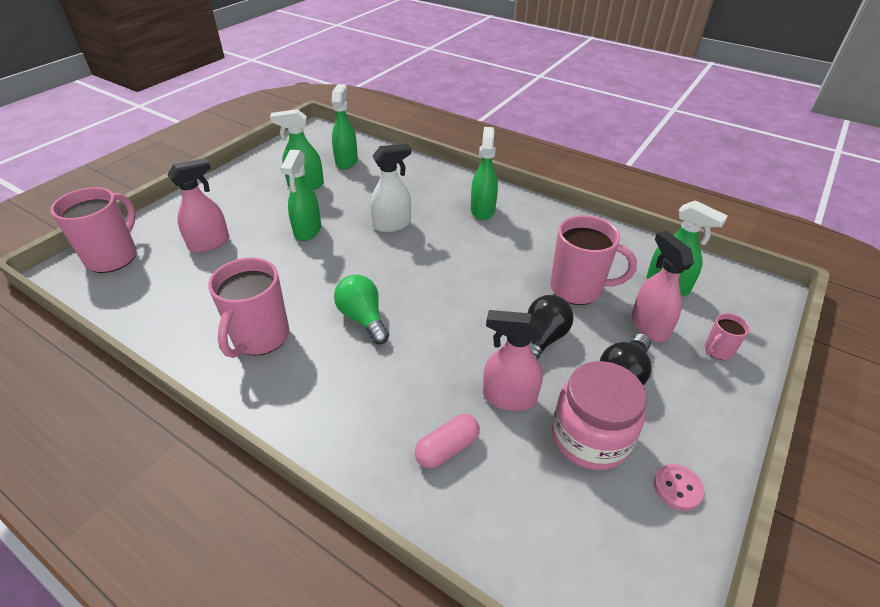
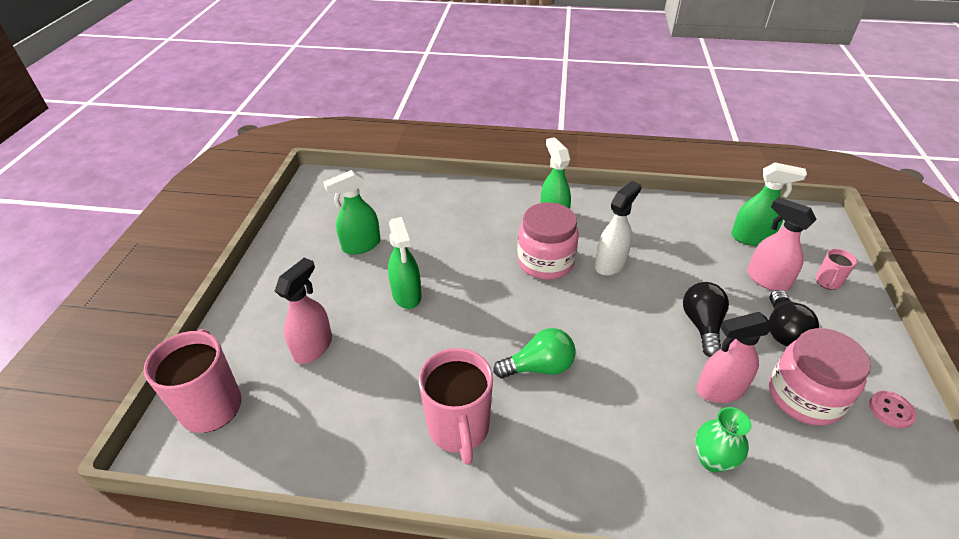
camera: 25 degrees left, 0 degrees up
(346, 161) = (381, 205): green spray bottle -> none
(363, 318) = (539, 367): green light bulb -> green light bulb turned 135 degrees clockwise
(392, 224) = (484, 260): white spray bottle -> white spray bottle (610, 264)
(443, 242) = (545, 262): none -> pink jar
(447, 448) = (712, 459): pink capsule -> green vase
(577, 289) = (690, 266): pink mug -> none

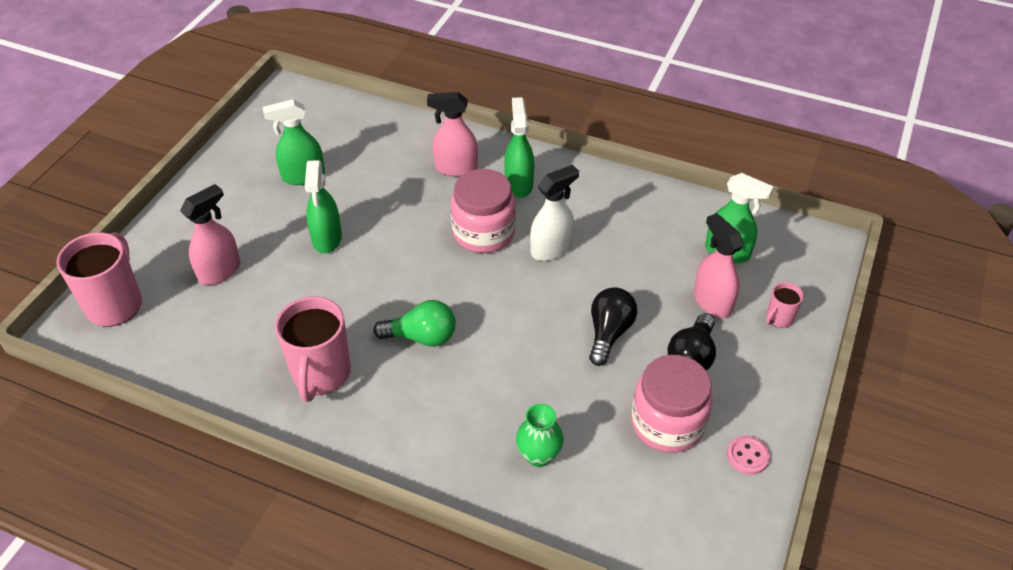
camera: 15 degrees right, 5 degrees up
(719, 390) = (586, 397): pink spray bottle -> pink spray bottle (455, 168)

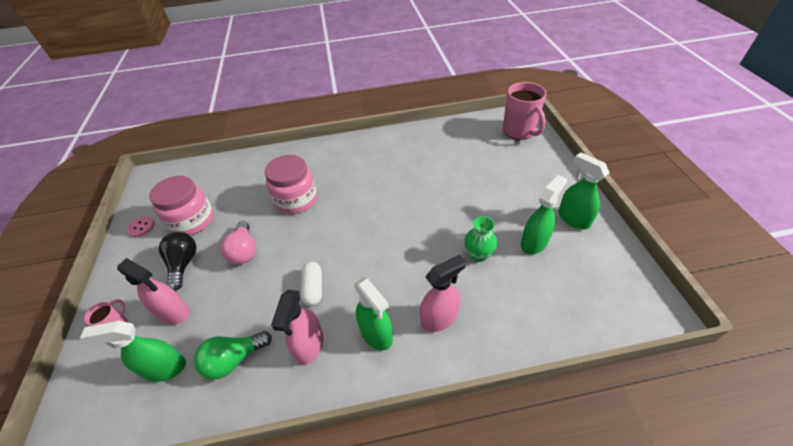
camera: 150 degrees right, 0 degrees up
(220, 271) = (496, 167): pink spray bottle -> pink spray bottle (309, 345)
(321, 374) = (389, 155): pink mug -> none
(327, 239) = (465, 212): green spray bottle -> green spray bottle (573, 219)
(422, 337) = (355, 193): green light bulb -> green light bulb (234, 360)
(483, 233) = (370, 273): pink jar -> pink jar (296, 200)
(539, 455) = (258, 177): green vase -> green vase (478, 254)
(551, 249) = (313, 288): white spray bottle -> white capsule
(609, 333) = (244, 251): black light bulb -> pink light bulb

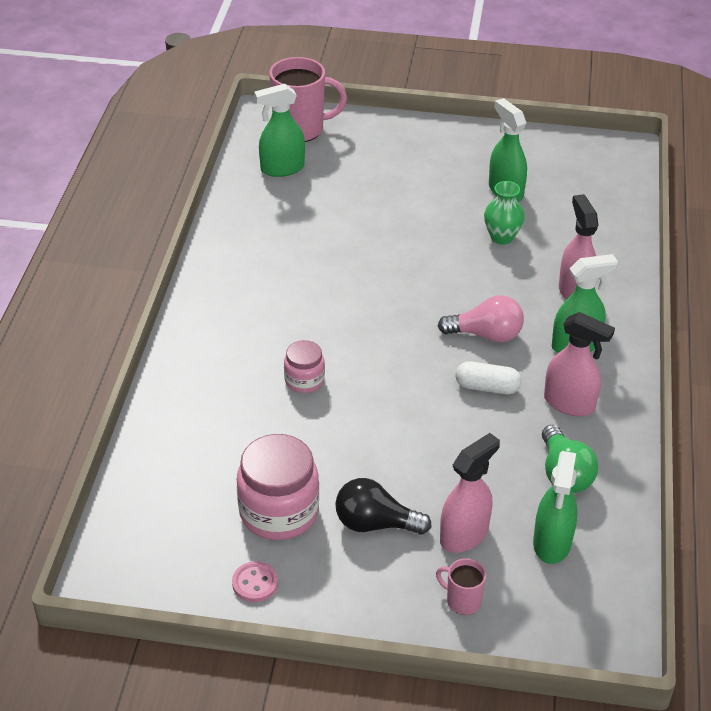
camera: 75 degrees left, 5 degrees down
(244, 251) = (384, 451): pink light bulb -> pink light bulb (486, 335)
(296, 200) = (304, 380): pink jar -> pink jar, size x0.55
(573, 219) = (485, 150): green spray bottle -> green spray bottle (282, 168)

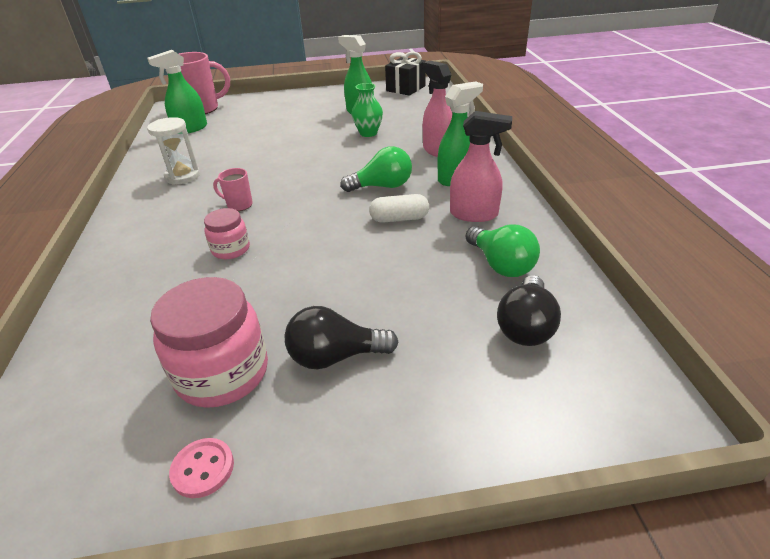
camera: 15 degrees left, 5 degrees down
(265, 256) = (182, 176): none -> white hourglass
(462, 601) = (465, 414): pink mug -> pink mug (239, 205)
(464, 535) = (434, 342): pink spray bottle -> none
(486, 335) = (382, 186): pink light bulb -> green light bulb
(552, 543) = (526, 326): green spray bottle -> black light bulb
(586, 154) = (405, 88): none -> black gift

